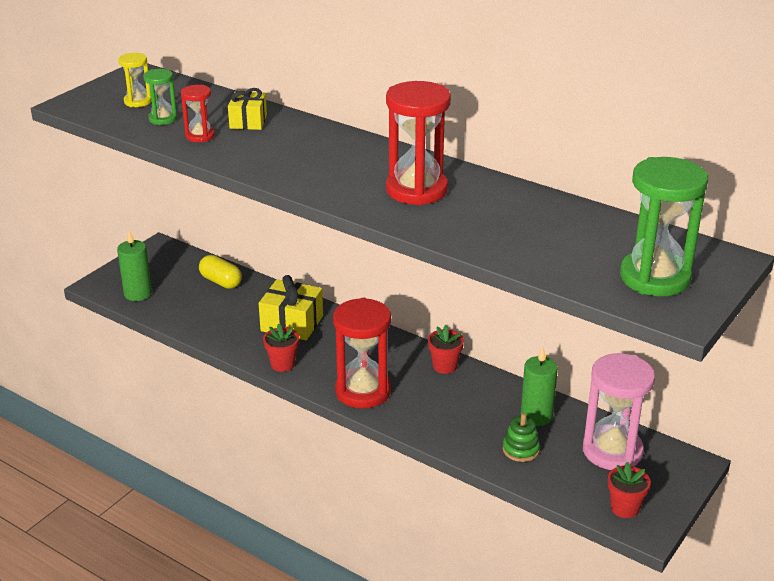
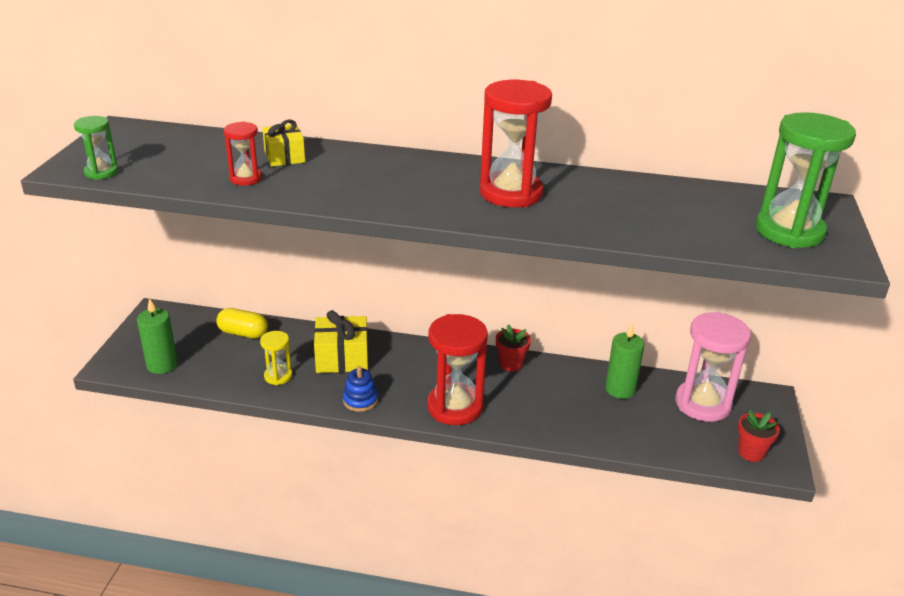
camera: 25 degrees left, 0 degrees up
(138, 101) = (146, 155): yellow hourglass -> yellow hourglass (278, 376)
(163, 119) = (189, 168): green hourglass -> green hourglass (101, 172)
(282, 364) = (360, 400): red flower pot -> blue stacking toy
(520, 449) = (630, 424): green stacking toy -> none

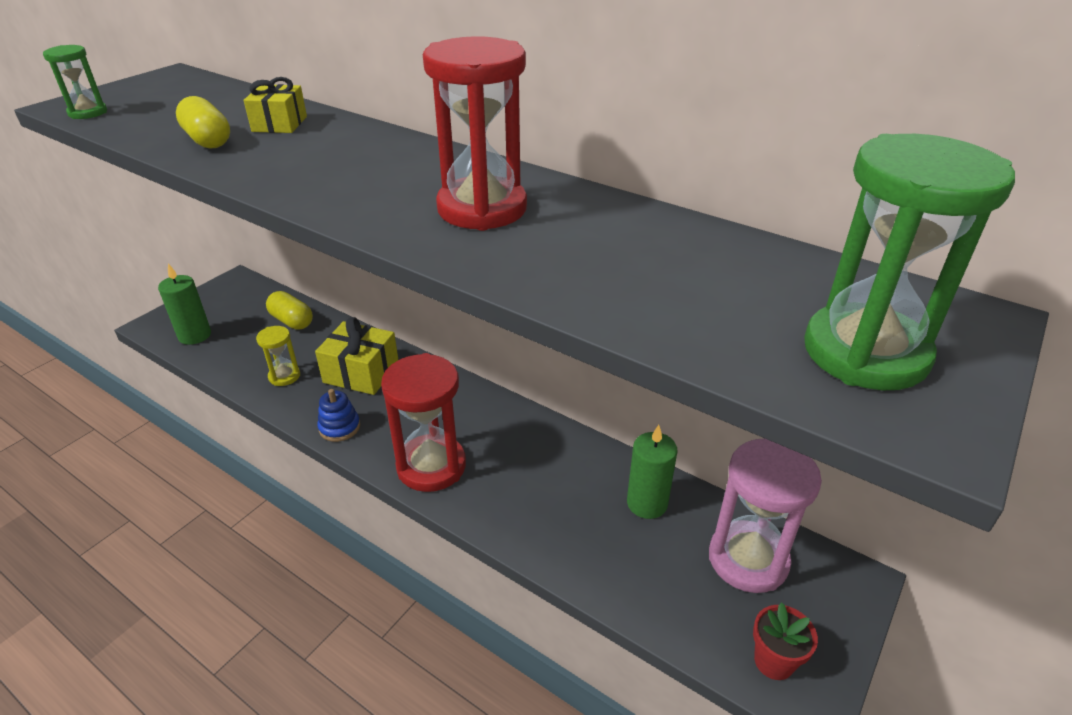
camera: 25 degrees right, 5 degrees up
(246, 178) = (208, 140): red hourglass -> yellow capsule
(511, 364) = (535, 430): red flower pot -> none

